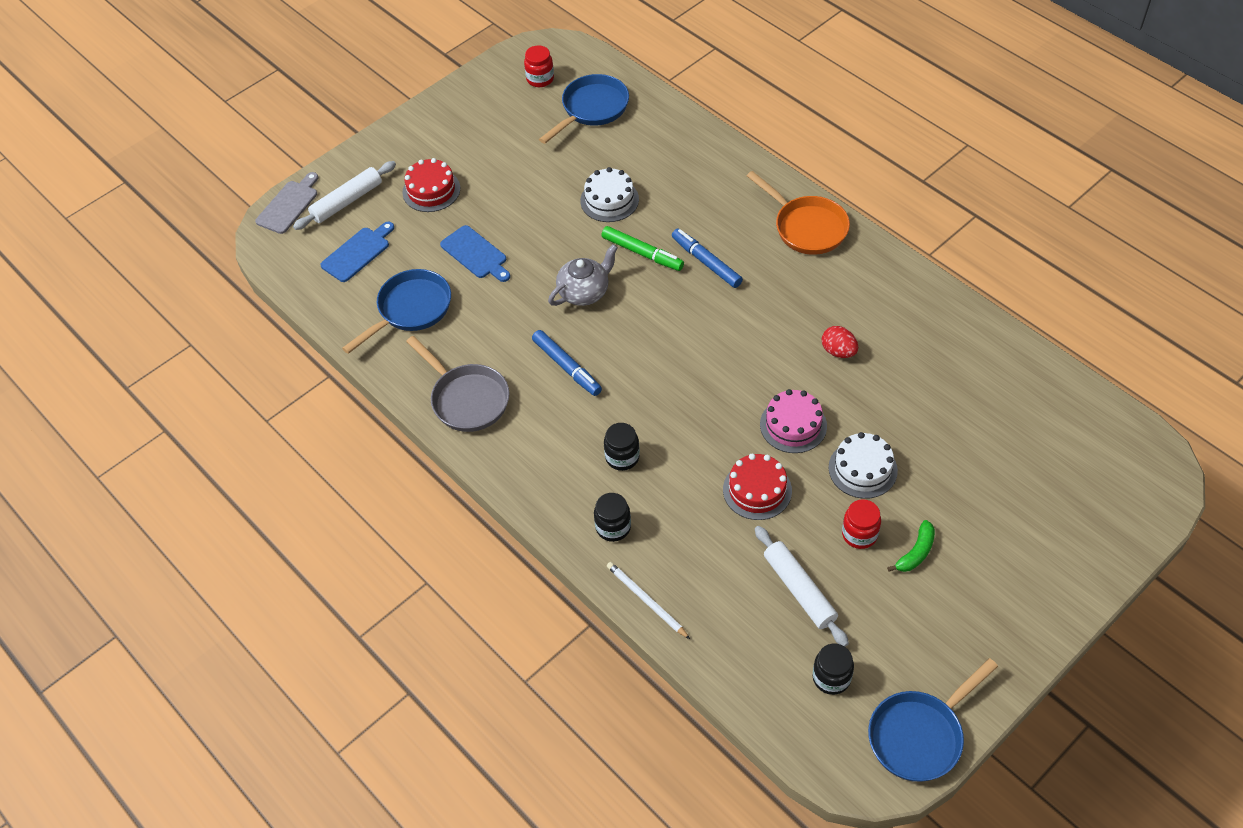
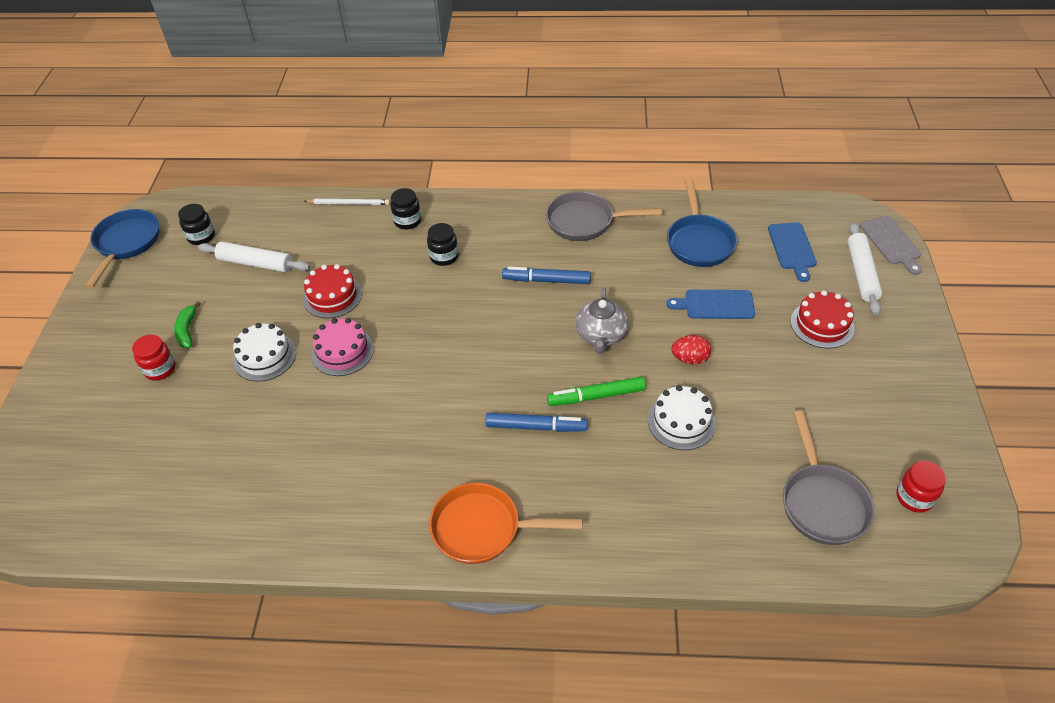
camera: 135 degrees right, 5 degrees down
(592, 109) = (822, 502): blue pan -> grey pan
(838, 351) = (353, 430): red egg -> red egg (690, 359)
(859, 534) = (237, 316): red jar -> red jar (160, 369)

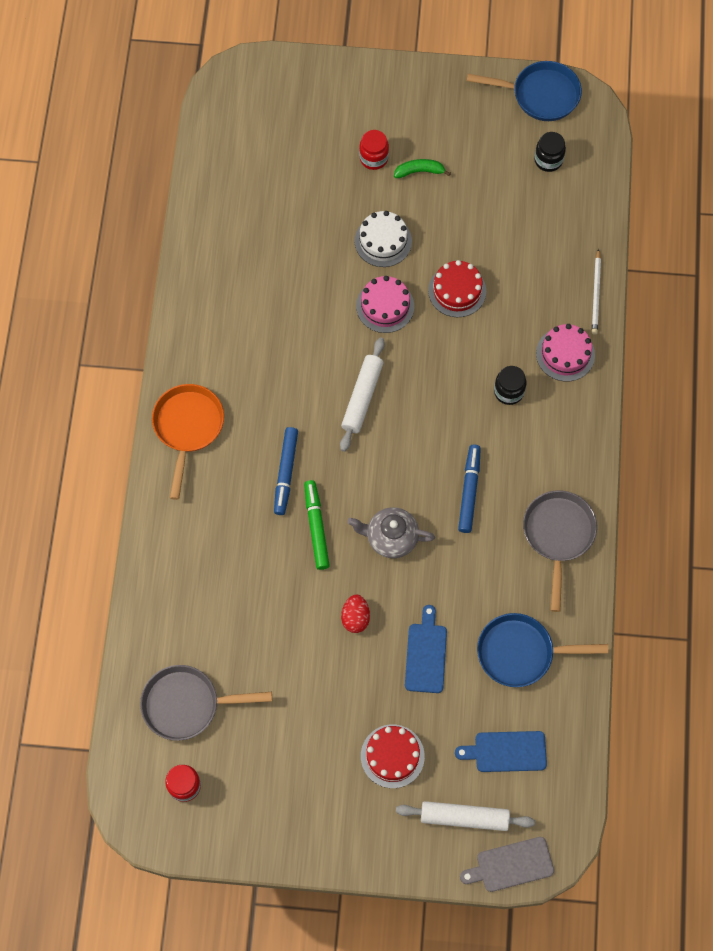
camera: 90 degrees right, 20 degrees up
(255, 263) = (506, 216): white rolling pin -> white rolling pin (362, 397)
(407, 221) = (565, 354): black jar -> pink cake
(681, 422) = (281, 599): white cake -> none

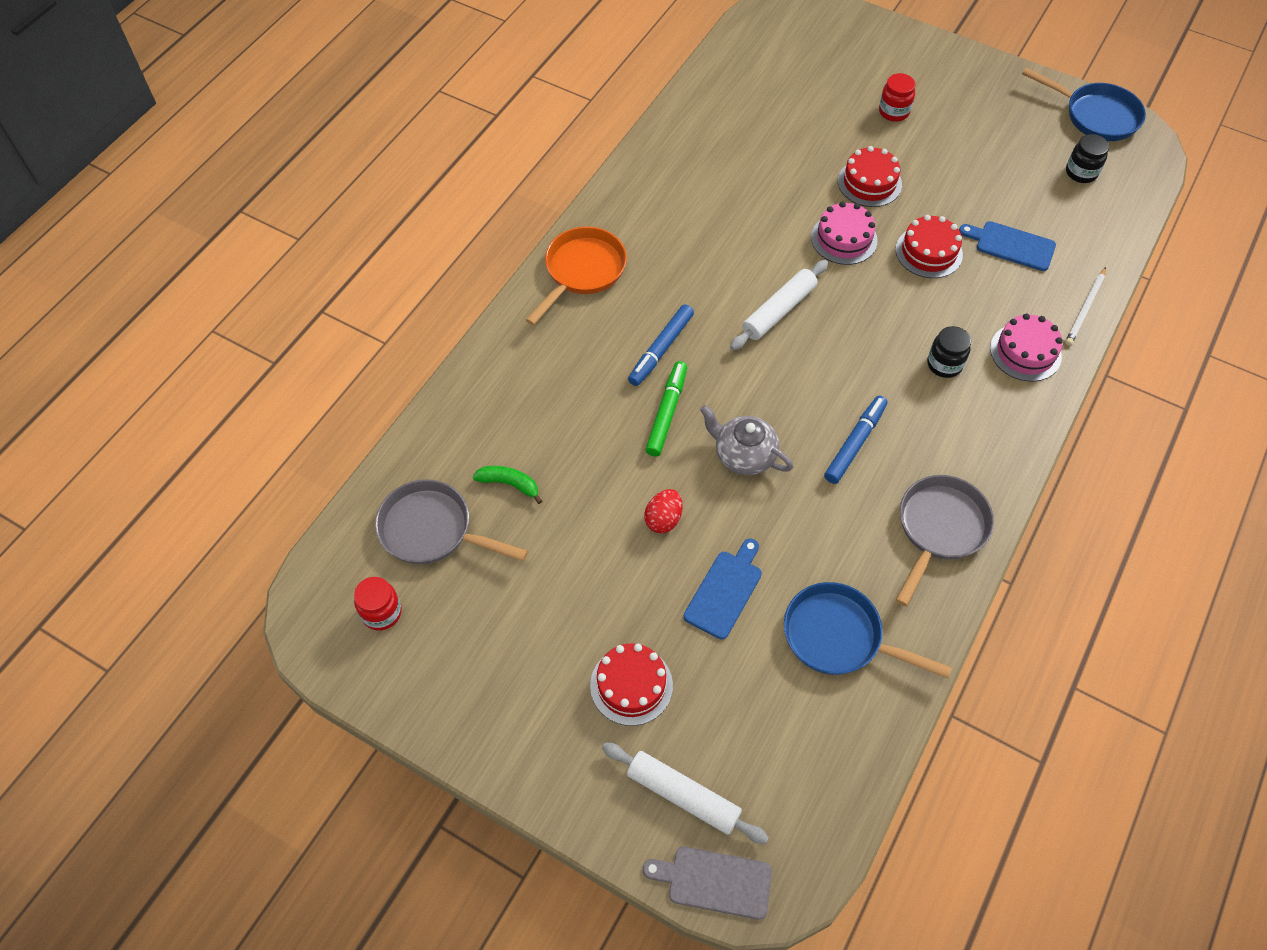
camera: 25 degrees right, 10 degrees down
(383, 241) = (869, 183): white cake -> red cake
(419, 171) = (936, 137): green banana -> green banana (509, 484)
(506, 751) = (770, 741): blue cutting board -> blue cutting board (1011, 245)

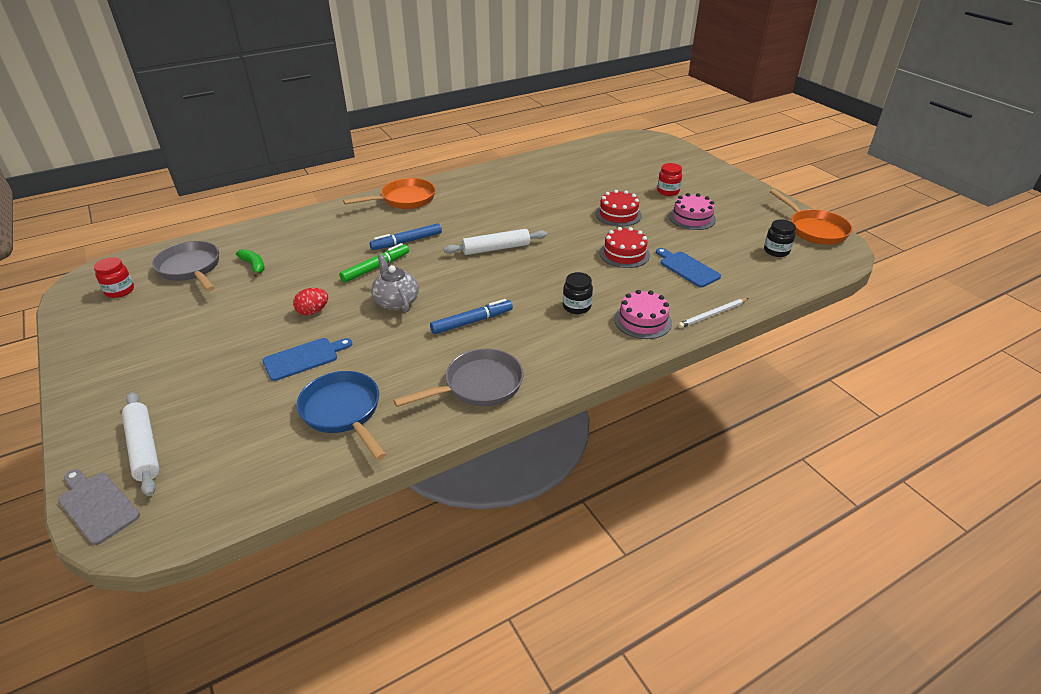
camera: 30 degrees right, 20 degrees down
(631, 685) = (192, 378): red cake -> none
(844, 239) = (574, 232): pink cake -> pink cake (692, 218)
(1096, 116) = (814, 229): blue pan -> orange pan

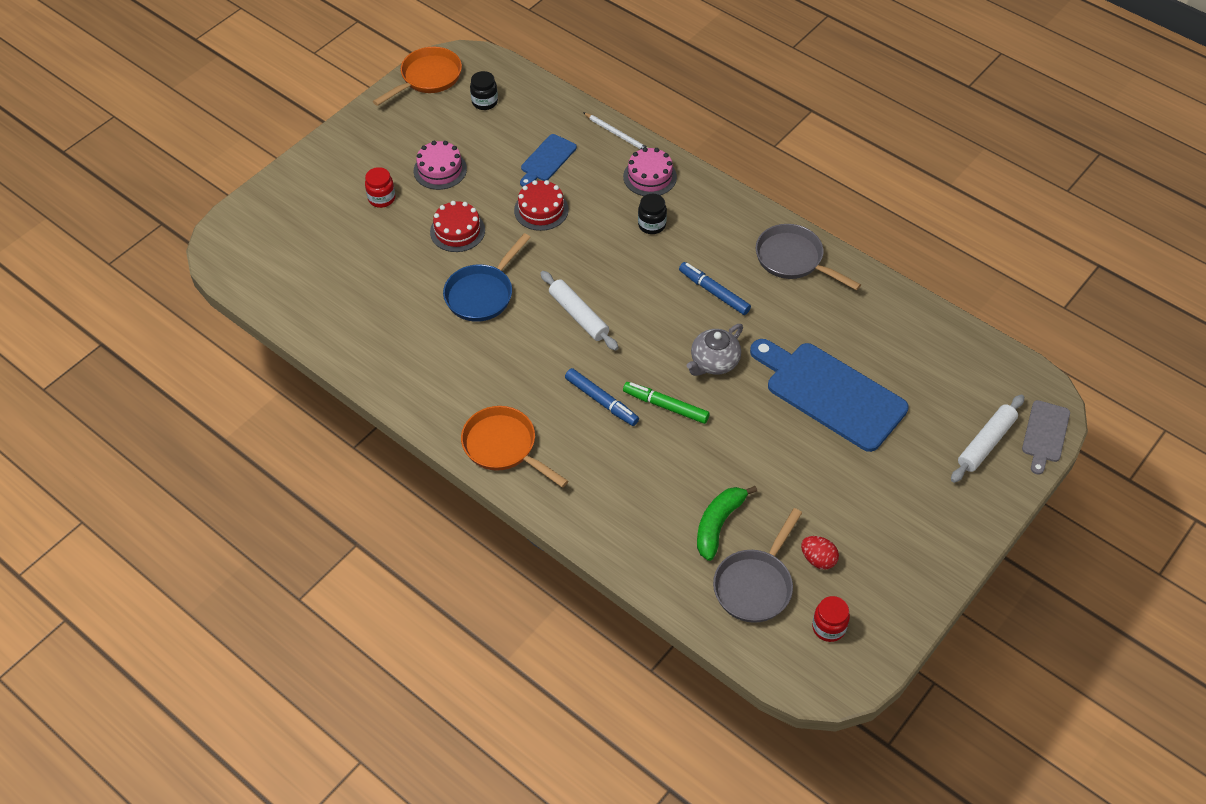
camera: 110 degrees left, 15 degrees up
(254, 265) = (718, 524): green banana -> green banana, size x1.53
(304, 358) = (830, 393): blue cutting board -> blue cutting board, size x1.97
(313, 311) = (765, 423): red egg -> red egg (818, 559)
(343, 412) = (872, 333): blue pan -> blue pan (482, 294)

